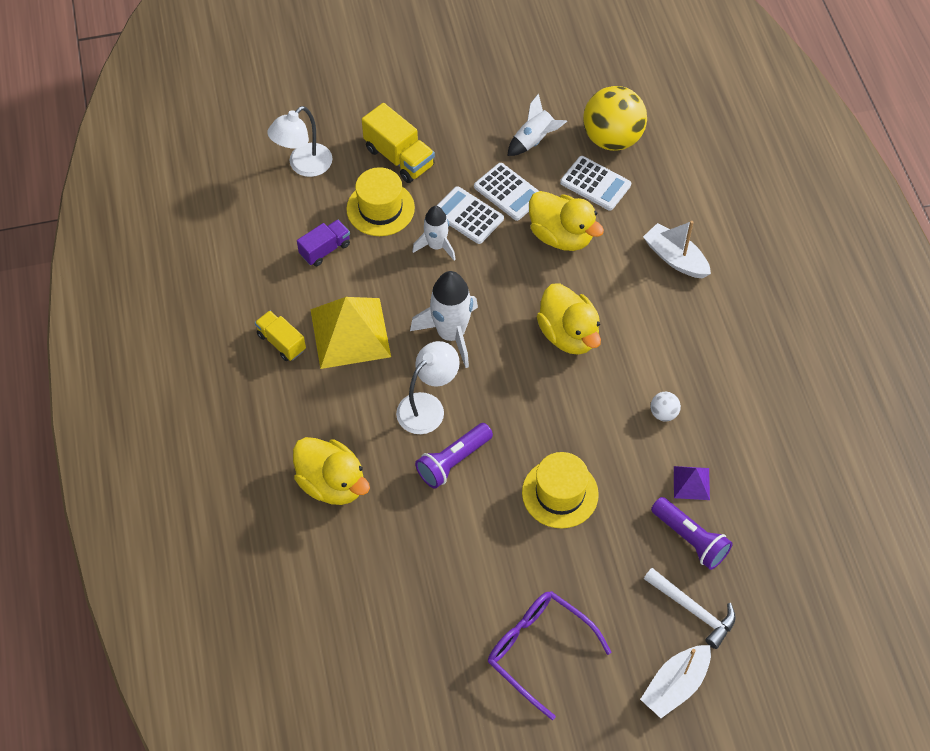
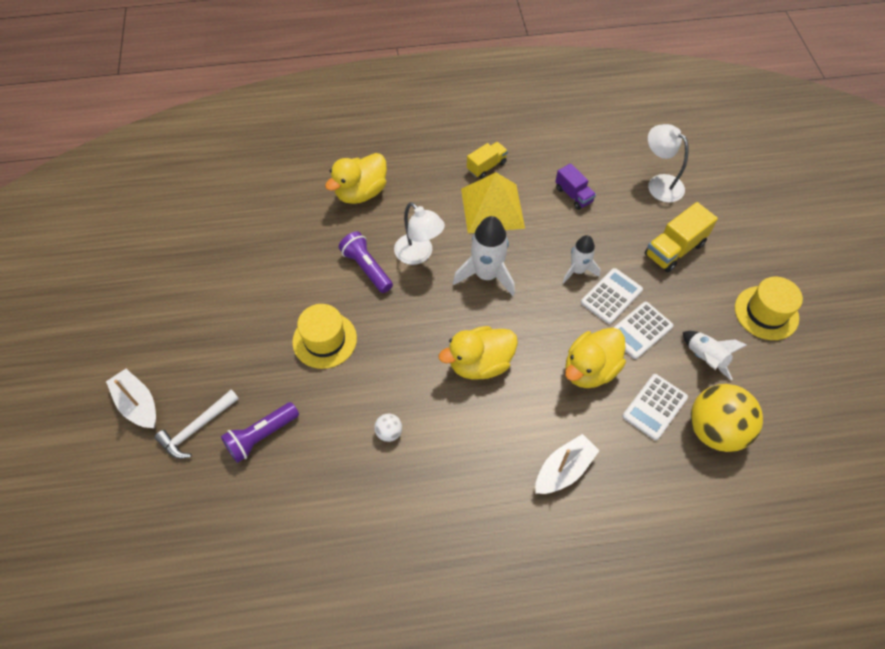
camera: 95 degrees right, 0 degrees up
(380, 208) = (617, 233): yellow hat -> yellow hat (766, 313)
(538, 650) = (196, 311): purple glasses -> none
(691, 483) = (315, 446): purple pyramid -> none

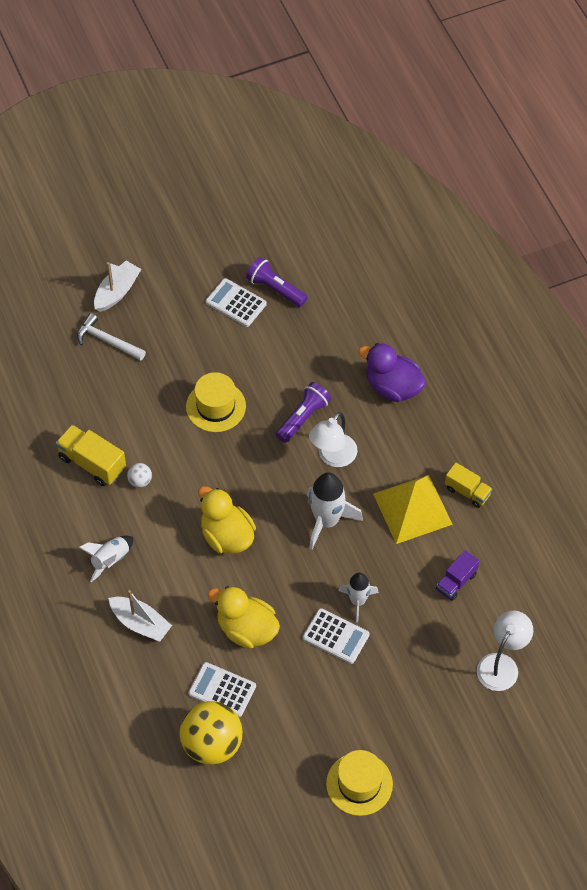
camera: 75 degrees right, 0 degrees up
(261, 436) = (112, 388): purple flashlight -> purple flashlight (275, 289)
(361, 192) = (392, 387): yellow duck -> purple duck
(640, 330) = (303, 667): white calculator -> white calculator (236, 303)
(674, 249) = (414, 689): yellow truck -> yellow truck (92, 463)
(705, 358) = (288, 730): white rocket -> white rocket (110, 560)

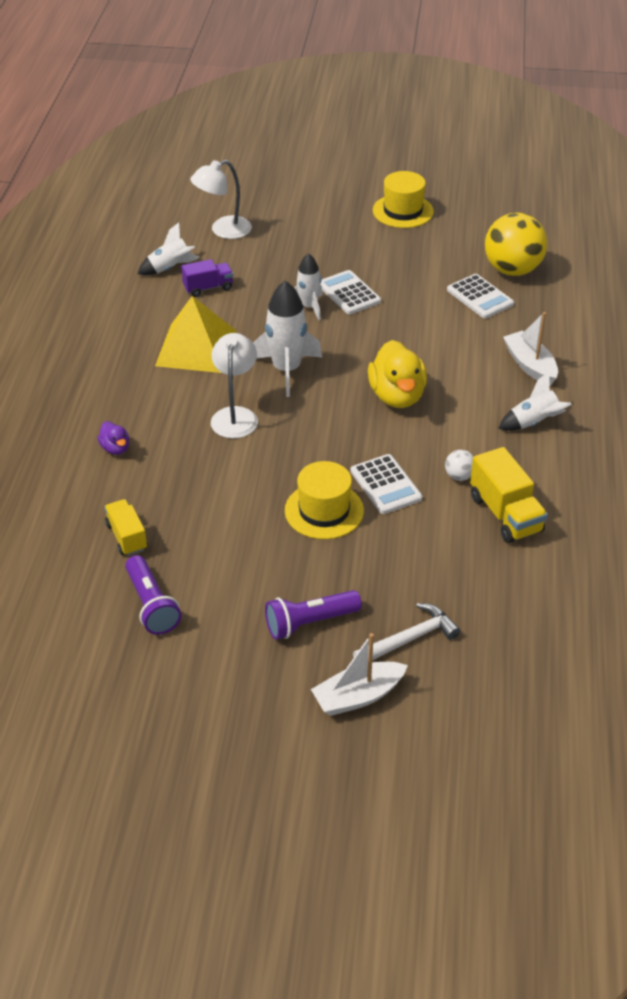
camera: 150 degrees left, 15 degrees down
(107, 341) = (409, 639): white hammer -> white hammer turned 90 degrees counterclockwise
(236, 303) = (214, 610): white calculator -> white calculator (386, 485)
(246, 629) = (428, 325): yellow duck -> none
(303, 417) = (236, 461): purple flashlight -> purple flashlight (309, 623)
(333, 457) = (235, 415): white lamp -> white lamp turned 60 degrees counterclockwise
(392, 387) = (115, 448): purple duck -> purple duck, size x0.49
(467, 491) = (132, 340): yellow truck -> yellow truck (127, 537)
(506, 589) = (170, 268): none -> white rocket

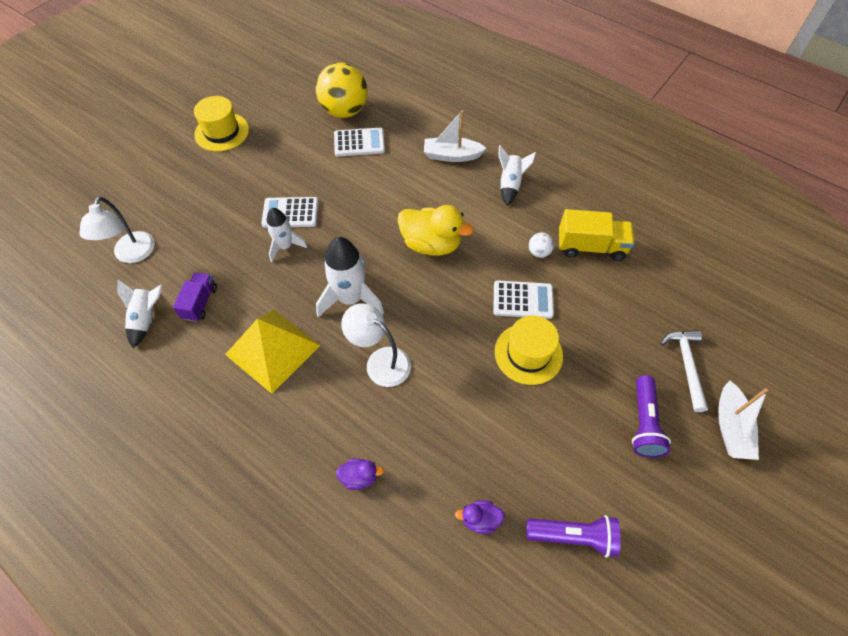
camera: 60 degrees left, 15 degrees up
(127, 537) = (480, 519): yellow truck -> purple duck

